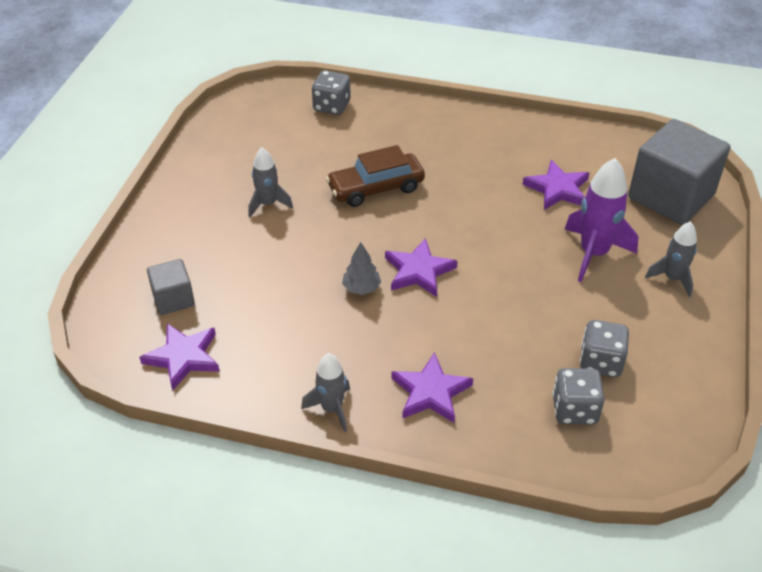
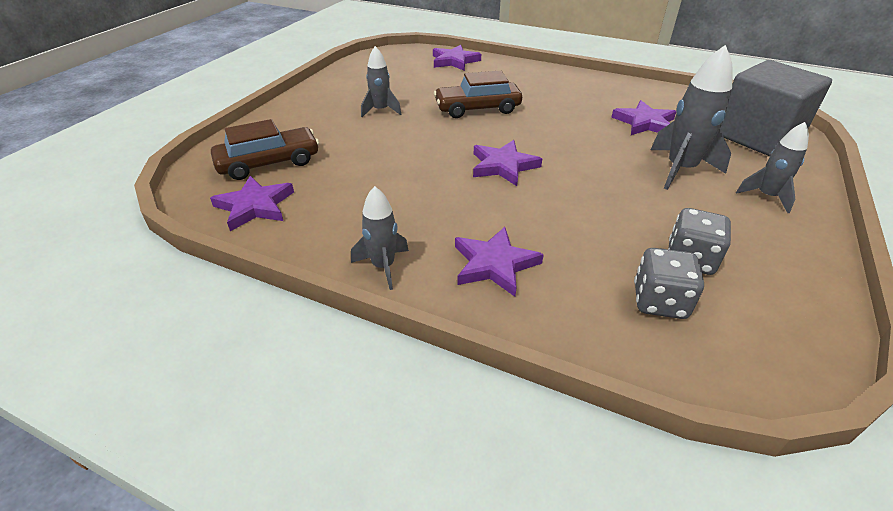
camera: 10 degrees right, 5 degrees down
(173, 299) = (269, 163): grey cube -> brown car
(331, 106) = (454, 61): grey dice -> purple star
(361, 288) = (445, 173): grey tree -> none
(593, 253) = (680, 169): purple rocket -> grey rocket

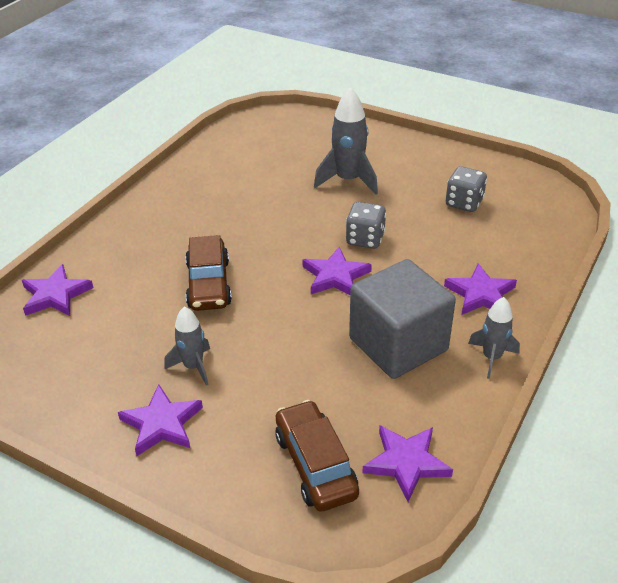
camera: 85 degrees left, 0 degrees up
(644, 123) = (264, 181): purple star -> purple star (162, 424)
(659, 302) = (508, 225): grey dice -> grey dice (365, 239)
(757, 137) = (299, 132): grey cube -> grey cube (398, 344)
(766, 196) = (387, 153): grey rocket -> none

